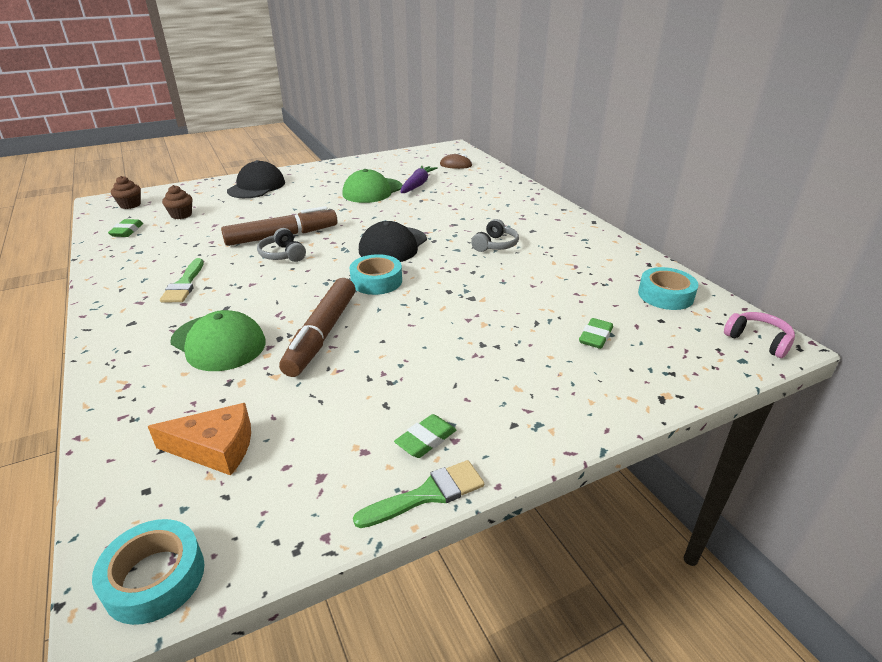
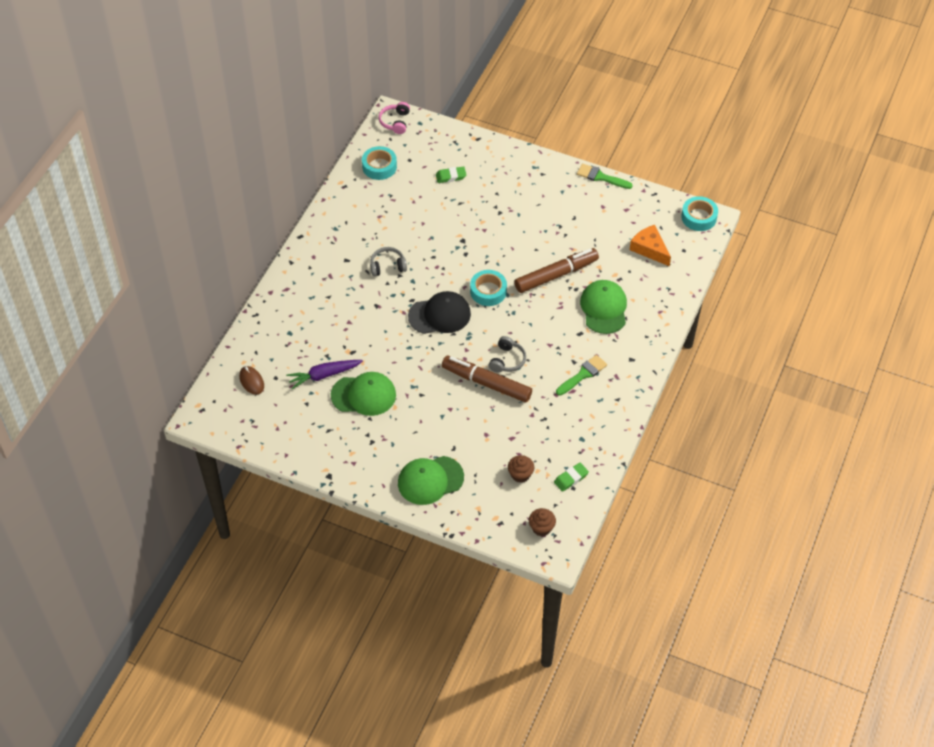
camera: 130 degrees left, 20 degrees up
(256, 186) = (430, 480): black cap -> green cap
(426, 440) = (578, 193): green eraser -> none

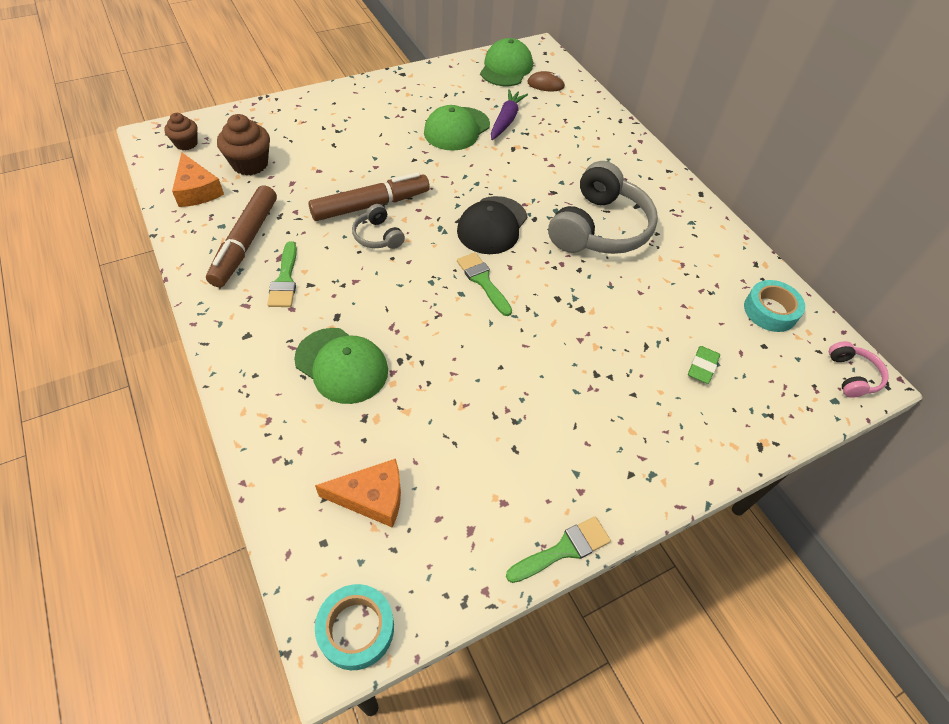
camera: 125 degrees right, 0 degrees up
(387, 266) = (599, 228): grey headphones -> grey headphones, size x2.16
(395, 122) = (852, 376): pink headphones -> pink headphones turned 45 degrees clockwise
(430, 480) = (323, 115): green cap -> green cap (506, 68)
(488, 291) = (483, 281): turquoise tape -> green brush
(520, 474) = (250, 164): brown cupcake -> brown cupcake, size x1.59
(556, 275) = (440, 357): brown marker -> brown marker (245, 243)
(571, 478) = (197, 190): green eraser -> orange cheese

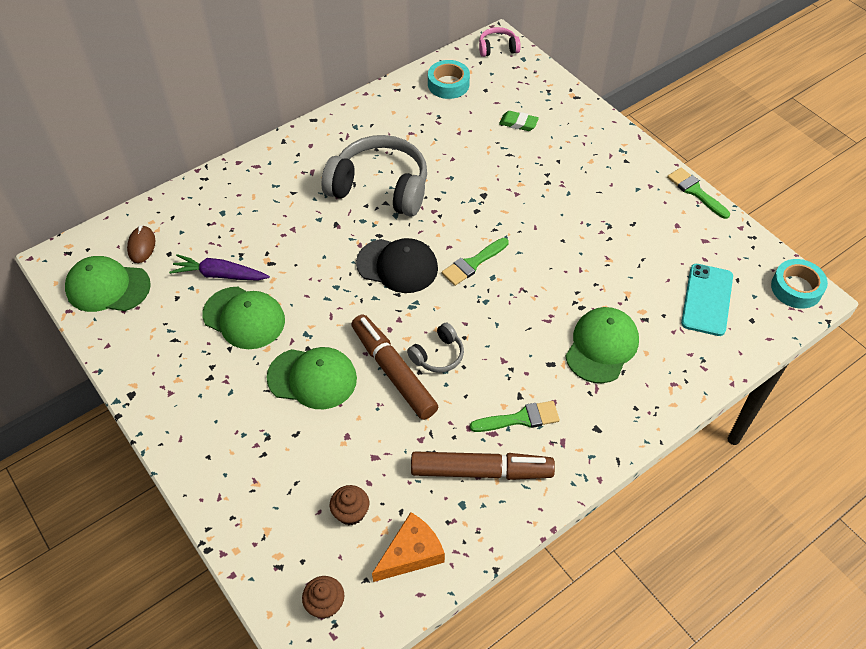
camera: 95 degrees left, 0 degrees up
(250, 164) = (351, 512): brown cupcake -> brown cupcake, size x0.63
(372, 497) = (707, 299): orange cheese -> turquoise phone
(382, 158) = (312, 378): none -> green cap

